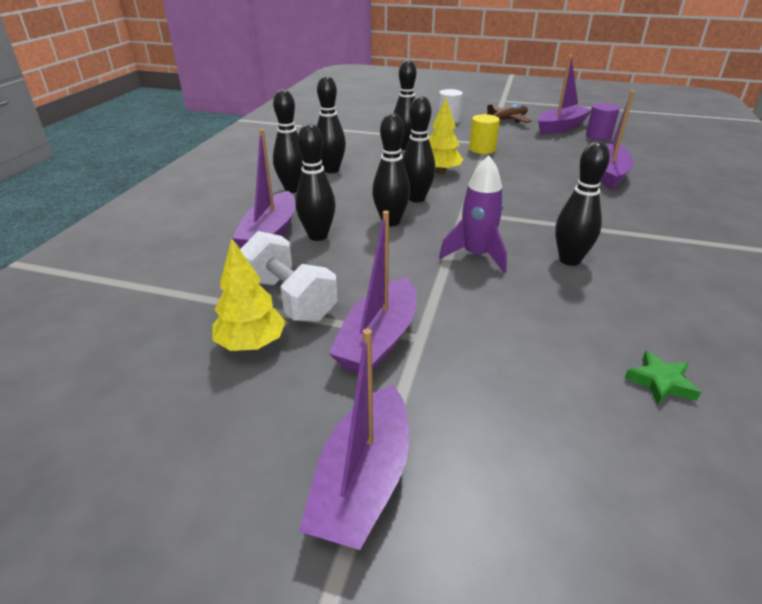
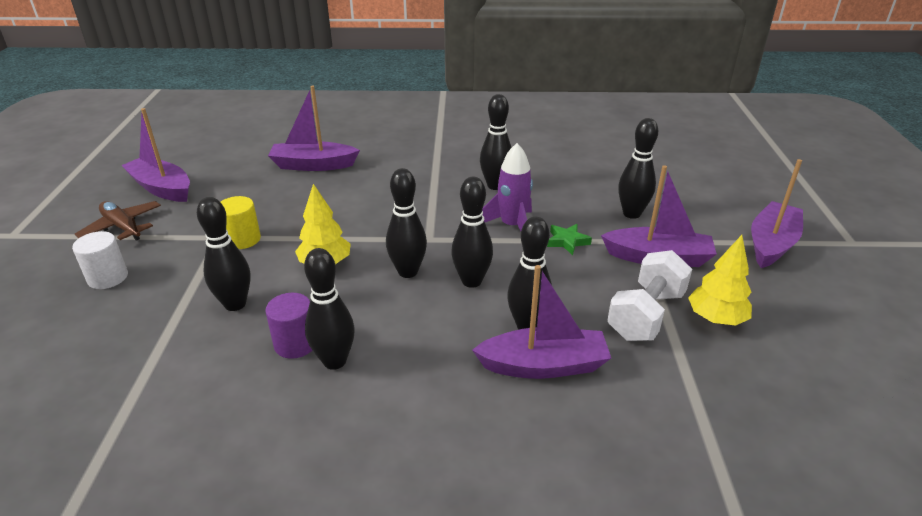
camera: 105 degrees left, 0 degrees up
(293, 189) = (412, 383): black bowling pin -> black bowling pin (631, 214)
(363, 481) = (771, 244): purple boat -> purple boat turned 60 degrees counterclockwise
(598, 136) = (198, 166): purple cylinder -> purple cylinder (295, 344)
(660, 382) = (613, 162): green star -> green star (567, 241)

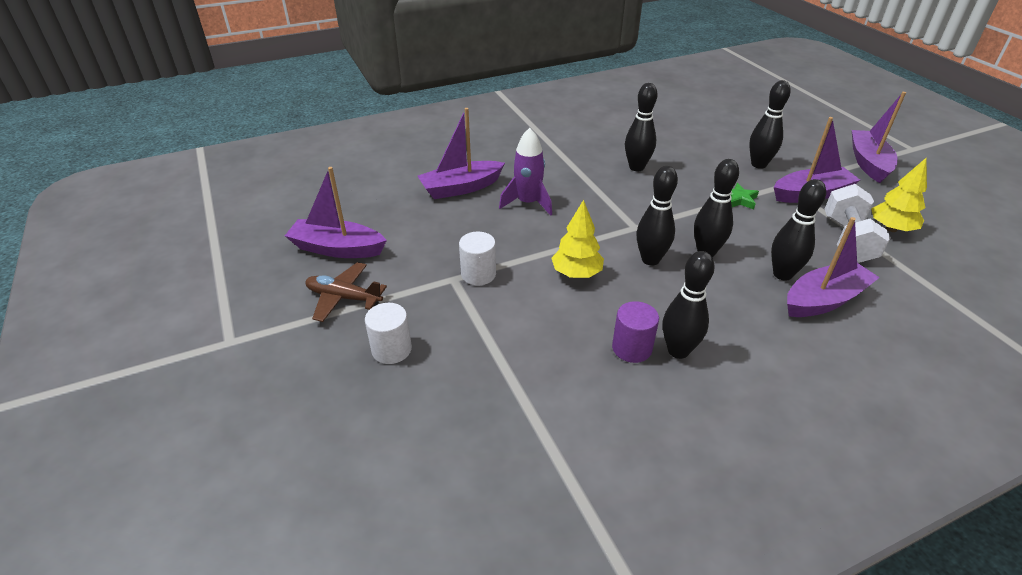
camera: 25 degrees left, 5 degrees up
(235, 304) = (541, 333): black bowling pin -> none
(243, 239) = (478, 274): yellow cylinder -> white cylinder
(512, 226) = (686, 198): purple rocket -> purple rocket (528, 203)

